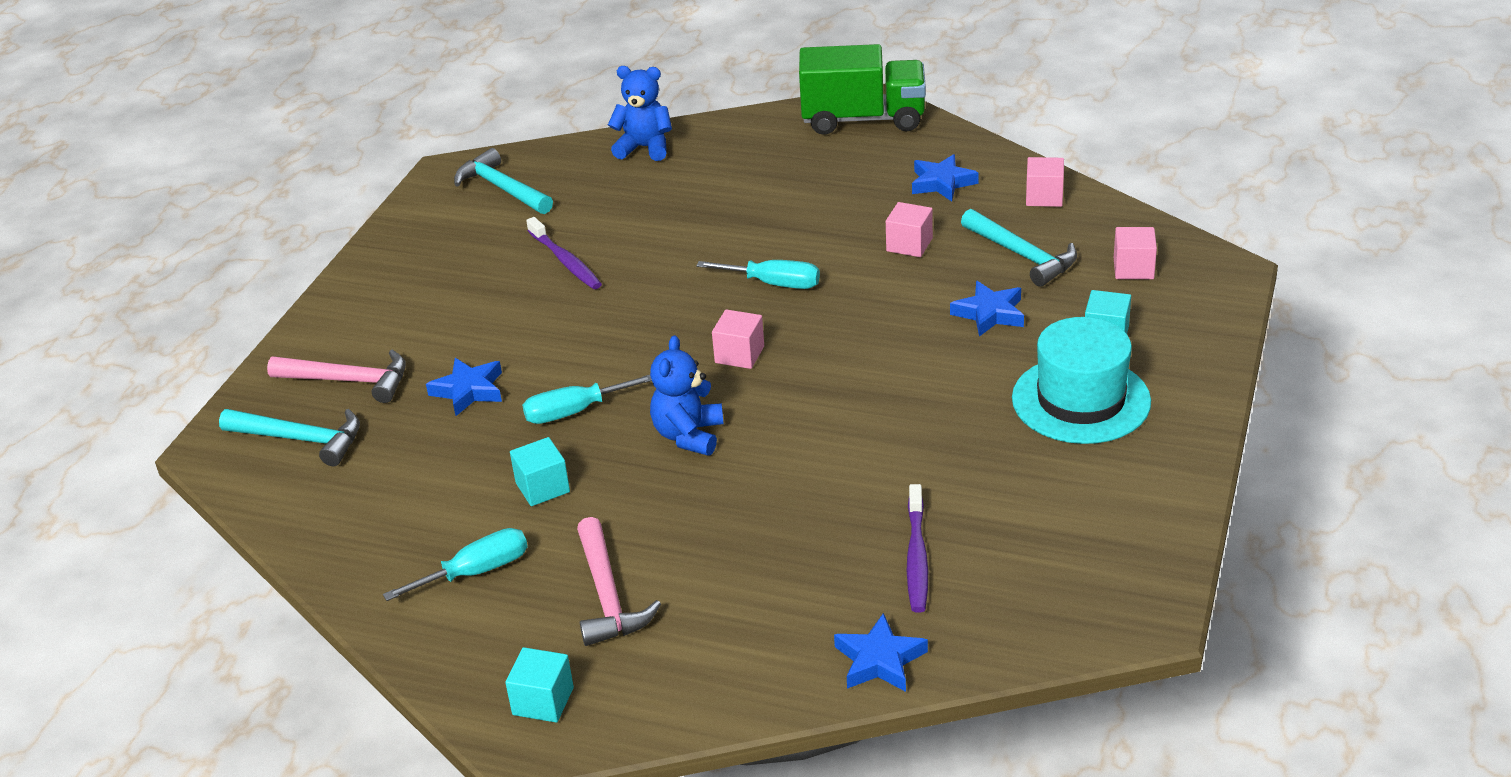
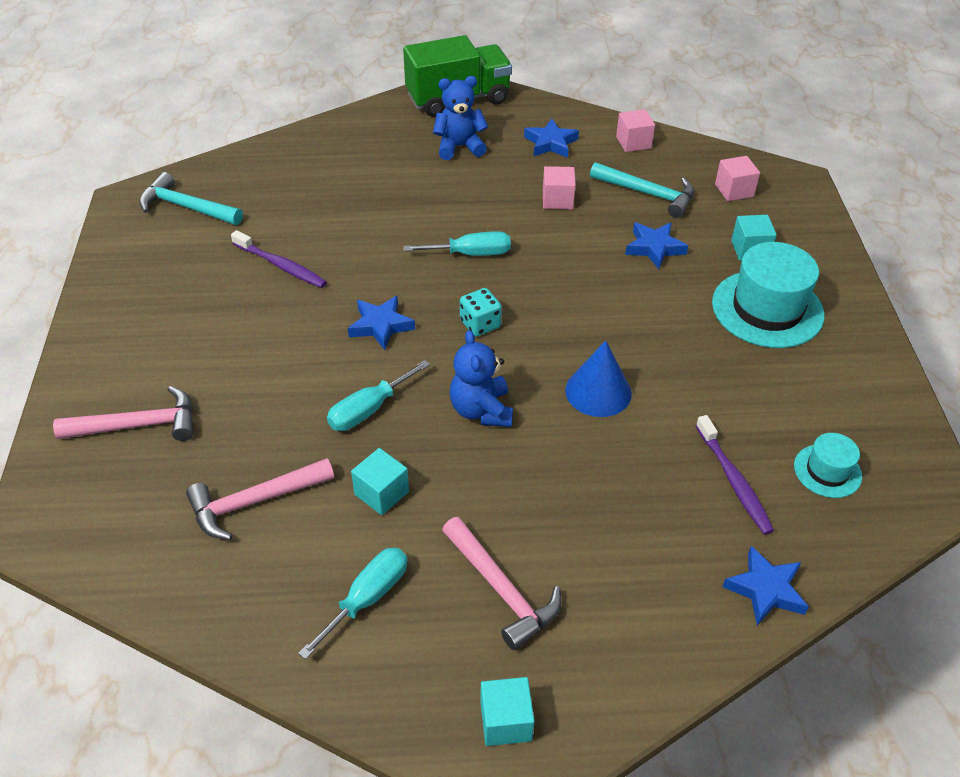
camera: 25 degrees left, 10 degrees up
(301, 439) = (122, 498): turquoise hammer -> none
(418, 469) = (254, 502): none -> pink hammer
(469, 390) = (260, 410): blue star -> blue star (381, 325)
(644, 148) = (293, 150): blue teddy bear -> blue teddy bear (459, 147)
(739, 354) = (480, 324): pink cube -> turquoise dice
(825, 443) = (598, 391): none -> blue cone
(1031, 571) = (827, 471): none -> turquoise hat

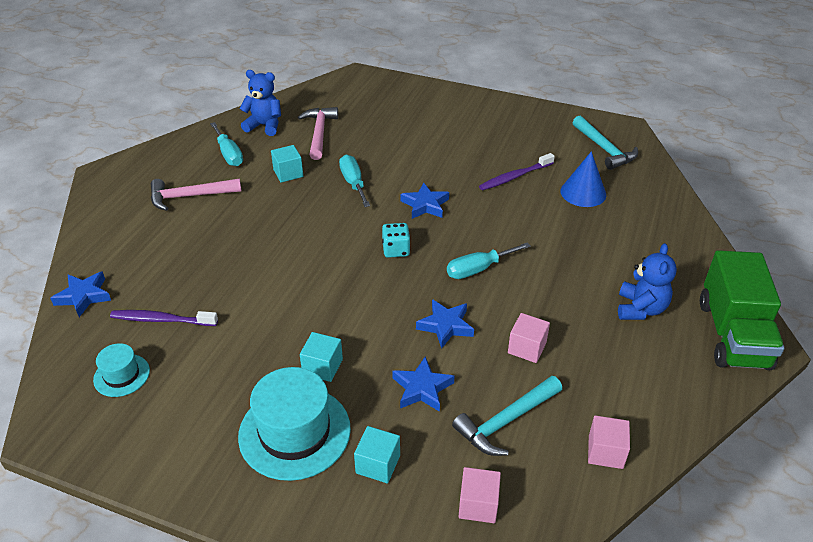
camera: 115 degrees right, 5 degrees down
(139, 425) = (403, 108): pink hammer -> none
(186, 207) = (604, 149): turquoise hammer -> turquoise hammer turned 105 degrees clockwise
(471, 254) = (478, 269): turquoise screwdriver -> turquoise screwdriver turned 45 degrees clockwise
(481, 410) = (316, 226): blue teddy bear -> blue teddy bear (264, 126)
(506, 721) = (125, 177): turquoise cube -> turquoise cube (322, 367)
(551, 143) = (626, 378): blue star -> blue star (445, 326)
(598, 391) = (289, 285): blue cone -> blue cone (583, 192)

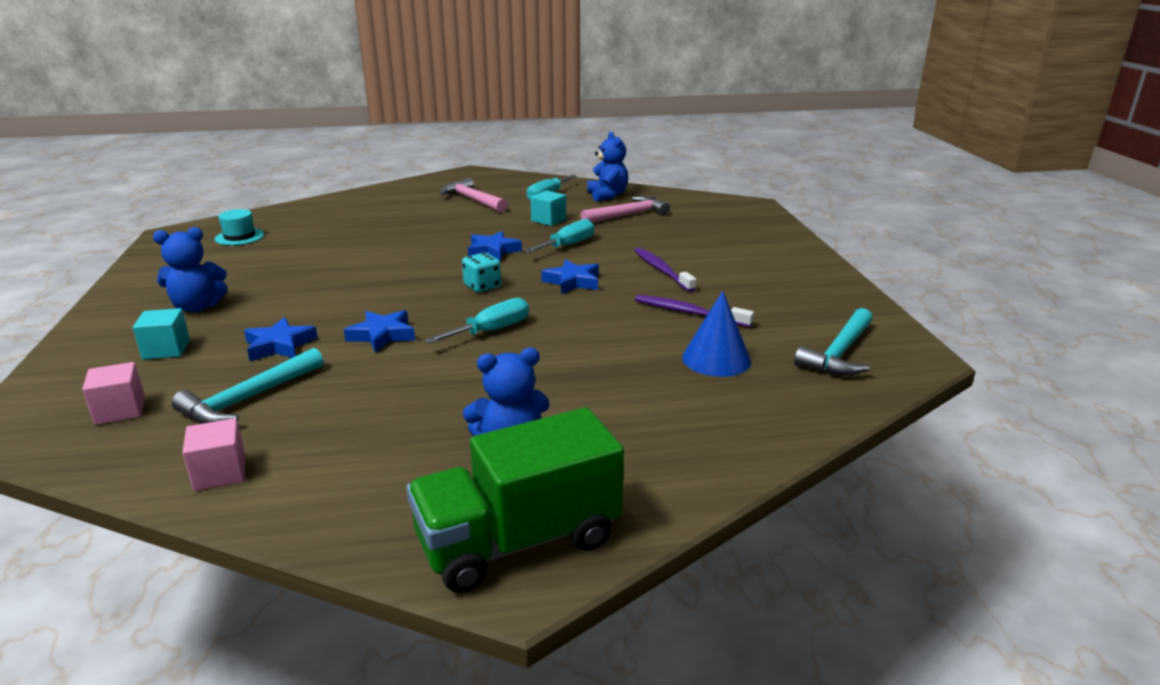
camera: 60 degrees right, 15 degrees down
(84, 296) = (320, 205): blue star -> blue star (493, 251)
(162, 320) = (310, 231): purple toothbrush -> purple toothbrush (662, 270)
(294, 432) = (197, 307): turquoise hat -> blue teddy bear
(322, 367) = (287, 297): turquoise cube -> none
(478, 269) = (491, 331): turquoise screwdriver -> turquoise screwdriver turned 105 degrees clockwise
(505, 422) = (248, 399): turquoise hammer -> turquoise hammer turned 75 degrees counterclockwise
(527, 348) = (377, 386): pink cube -> none

